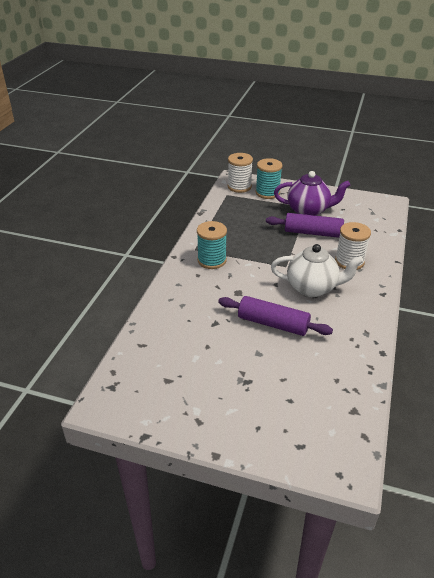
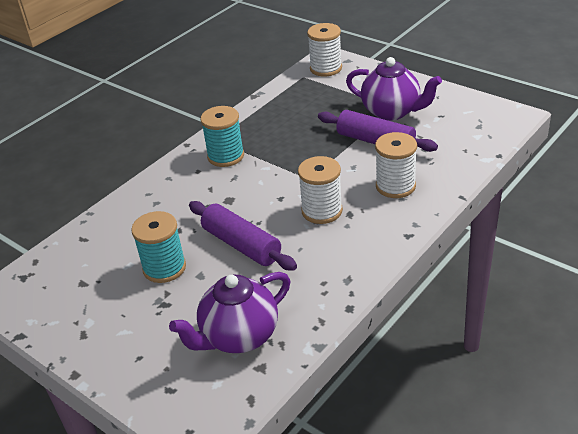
camera: 25 degrees right, 0 degrees up
(267, 193) = (356, 81): turquoise spool -> turquoise spool (164, 268)
(312, 288) = (322, 211): white teapot -> white spool
(322, 392) = (239, 336): none -> purple teapot

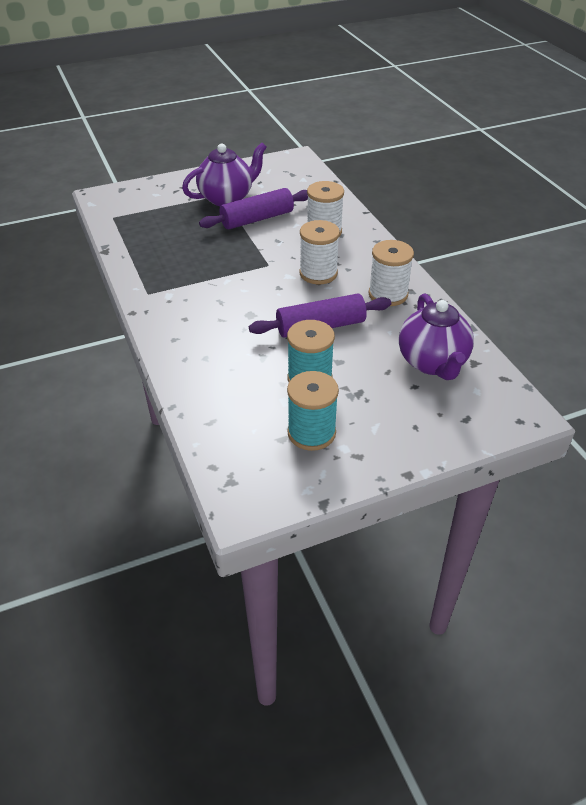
camera: 65 degrees left, 5 degrees up
(226, 156) = (182, 296): turquoise spool -> turquoise spool (311, 433)
(326, 68) = (118, 202): white spool -> white spool (388, 294)

